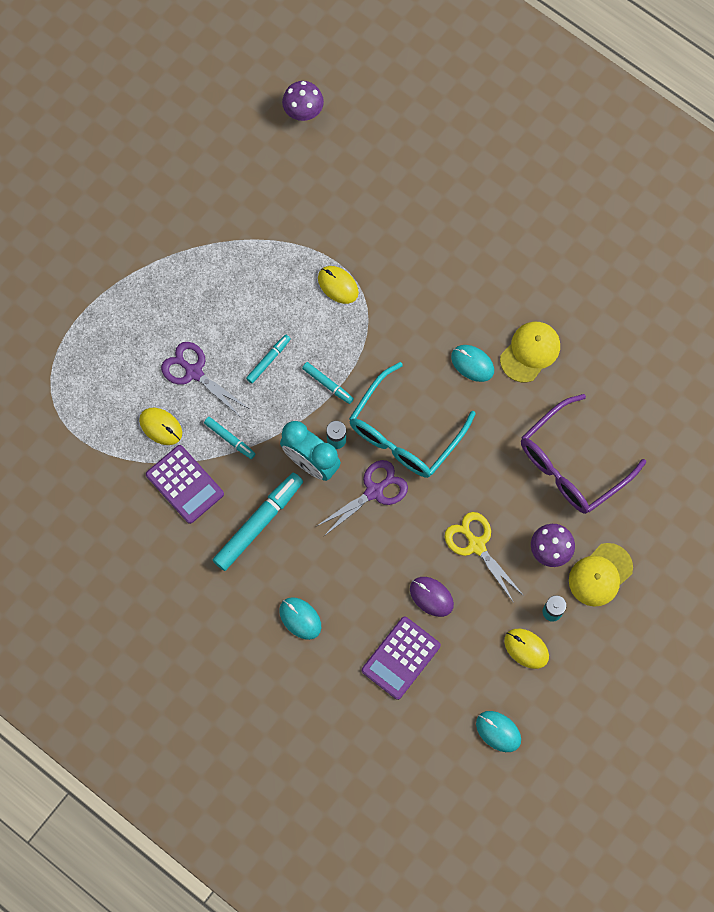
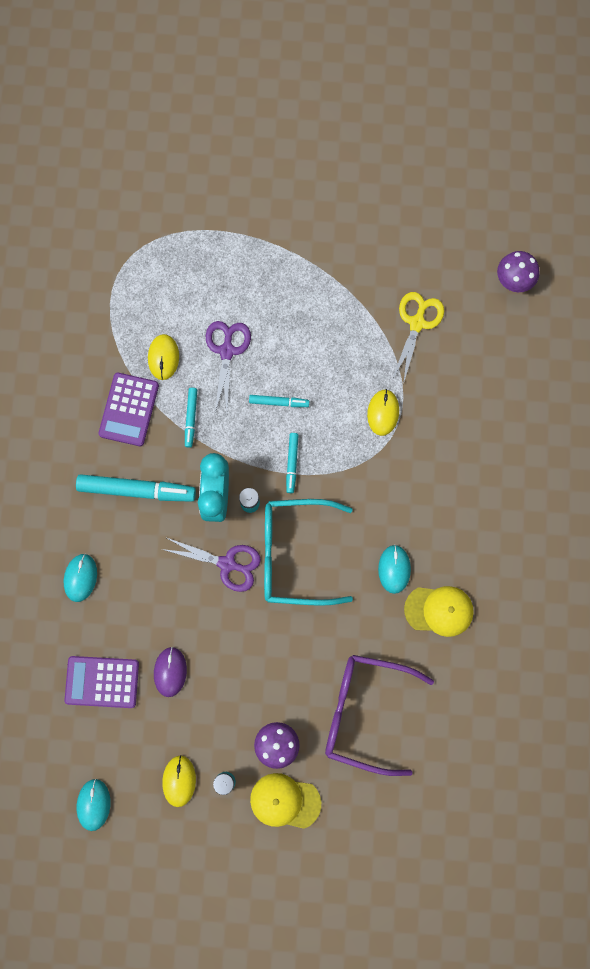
camera: 55 degrees right, 5 degrees up
(476, 545) = (239, 679): yellow scissors -> yellow scissors (417, 323)

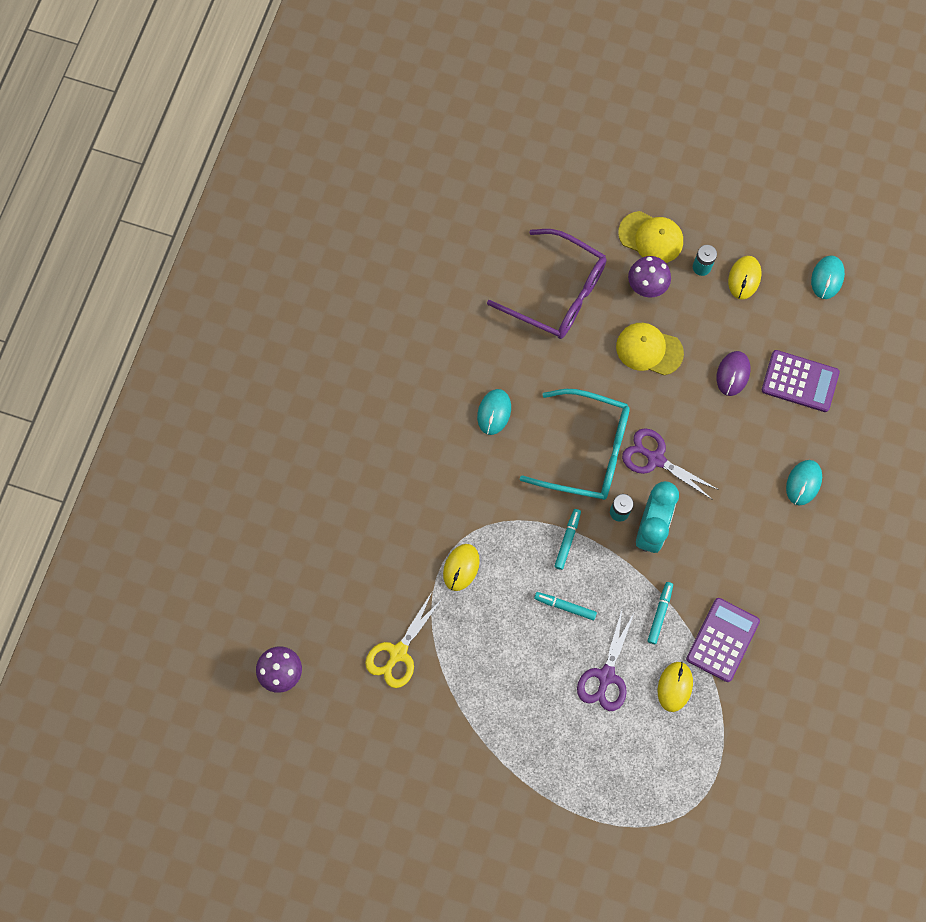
camera: 165 degrees left, 5 degrees down
(136, 490) = (731, 554): turquoise marker -> none
(439, 610) = (462, 364): yellow cap -> yellow cap (649, 349)

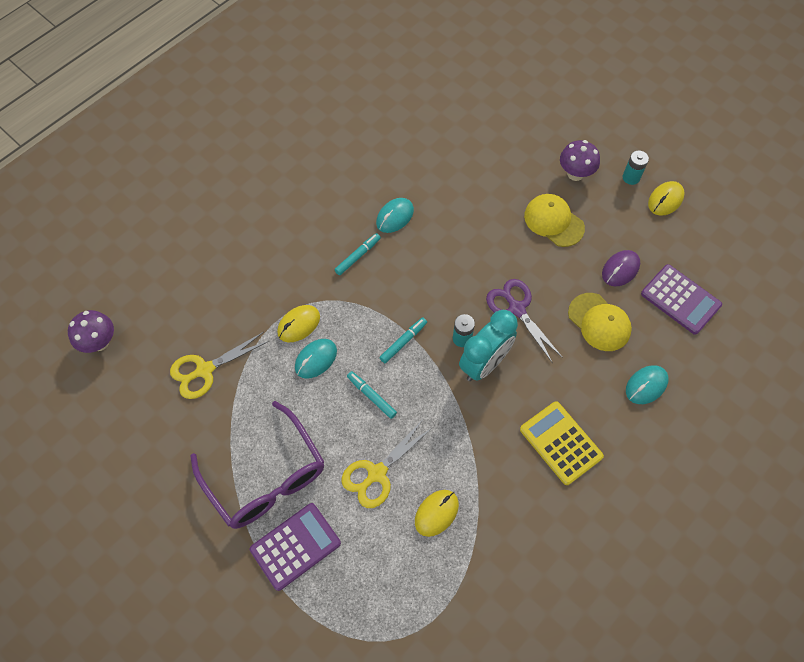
camera: 25 degrees right, 10 degrees down
(558, 293) = (496, 150): purple glasses -> purple glasses (266, 477)
(587, 451) = (459, 278): turquoise glasses -> none
(606, 676) = (377, 473): purple scissors -> yellow scissors
(651, 237) = (597, 140): yellow cap -> yellow cap (599, 322)
(660, 613) = (455, 441): turquoise marker -> turquoise marker (358, 256)
(722, 640) = (503, 491): purple calculator -> purple calculator (295, 546)
(752, 573) = (560, 443): none -> yellow calculator
(827, 278) = (742, 228): turquoise mouse -> turquoise mouse (316, 359)

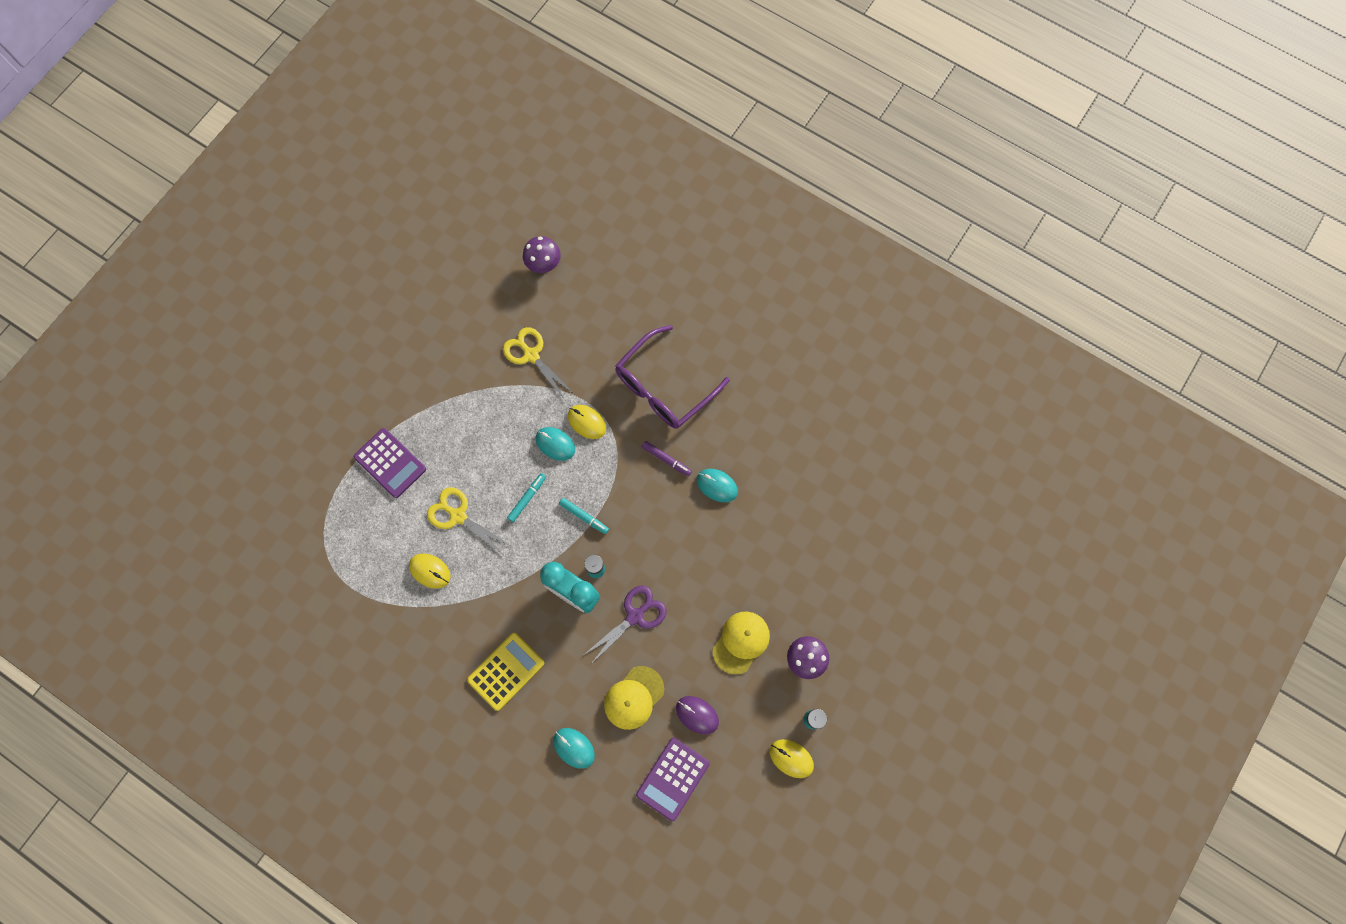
camera: 80 degrees right, 10 degrees up
(266, 477) = (444, 427): purple glasses -> purple glasses (664, 387)
(358, 256) = (666, 459): turquoise marker -> purple marker

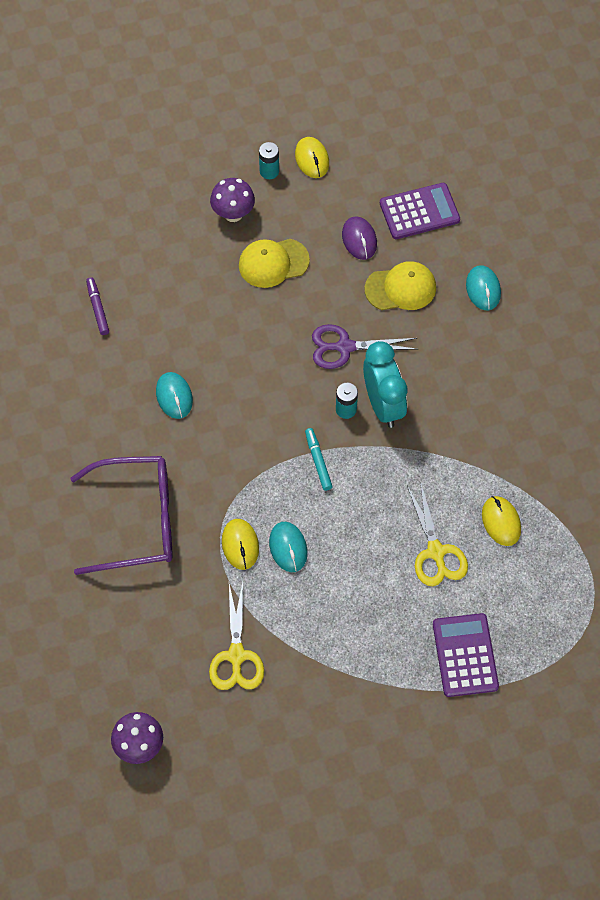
camera: 140 degrees left, 10 degrees down
(506, 671) = (495, 387): yellow calculator -> none
(527, 498) = (357, 518): turquoise marker -> none
(666, 459) = (197, 453): purple marker -> purple marker (98, 308)

